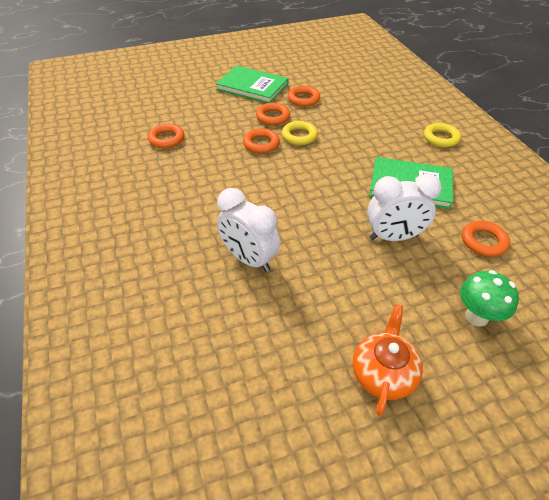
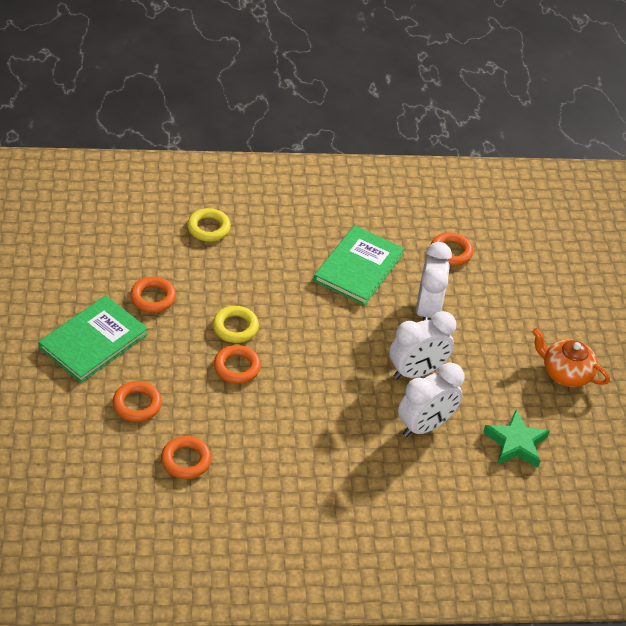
camera: 80 degrees left, 0 degrees up
(255, 337) = (515, 443): none -> green star
(273, 117) = (182, 340): orange ring -> orange ring (137, 404)
(311, 242) = (416, 372): none -> white clock
(441, 138) = (290, 210): yellow ring -> yellow ring (208, 228)
(476, 316) = (528, 296): green mushroom -> none

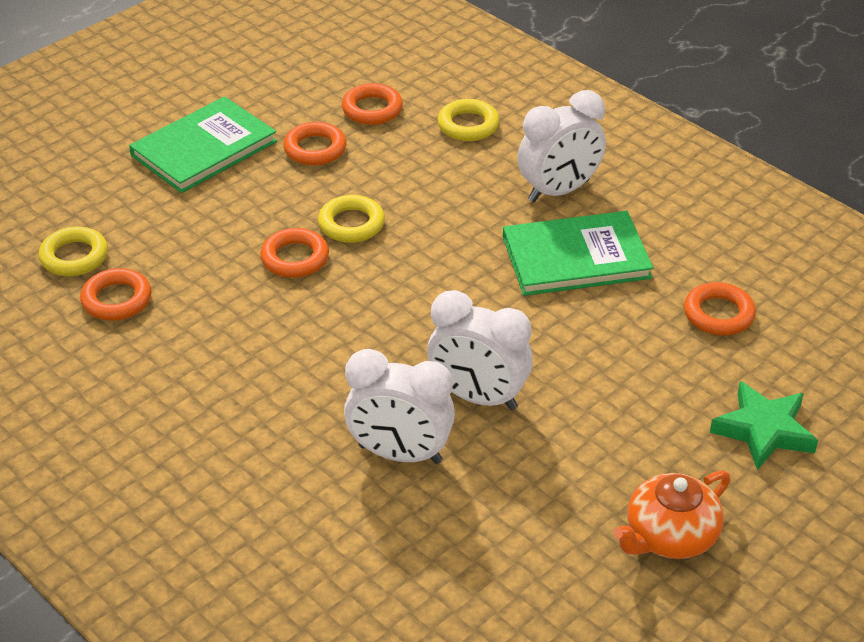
camera: 55 degrees right, 5 degrees down
(93, 341) = (204, 148): green book -> green book turned 45 degrees counterclockwise
(125, 456) = (74, 257): none -> yellow ring
(137, 404) = (154, 224): orange ring -> orange ring (372, 109)
(427, 310) = (592, 349): white clock -> white clock (559, 191)
(515, 443) = (478, 556): green star -> green star (763, 430)
(565, 372) = (669, 536): orange teapot -> orange teapot turned 120 degrees counterclockwise

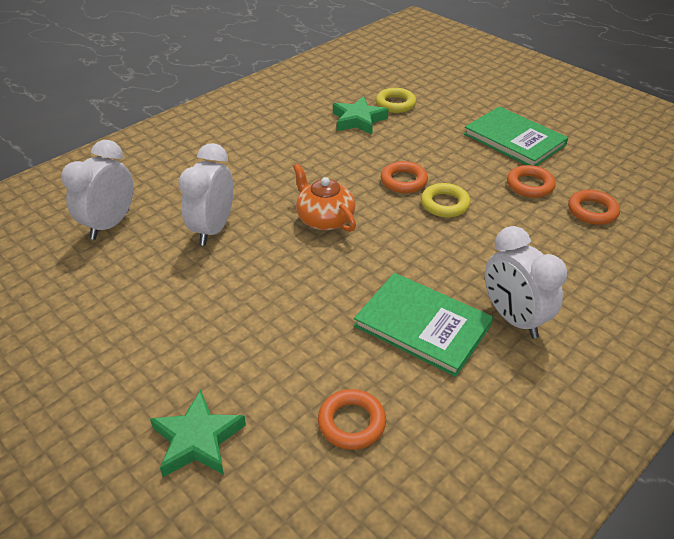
camera: 90 degrees right, 0 degrees up
(117, 300) = (358, 120): orange ring -> green star
(468, 125) = (591, 264): yellow ring -> none
(478, 397) = (260, 265): white clock -> white clock (110, 224)
(576, 257) = (422, 325): green book -> green book turned 45 degrees counterclockwise
(669, 536) = (101, 362): orange teapot -> orange teapot (324, 219)

